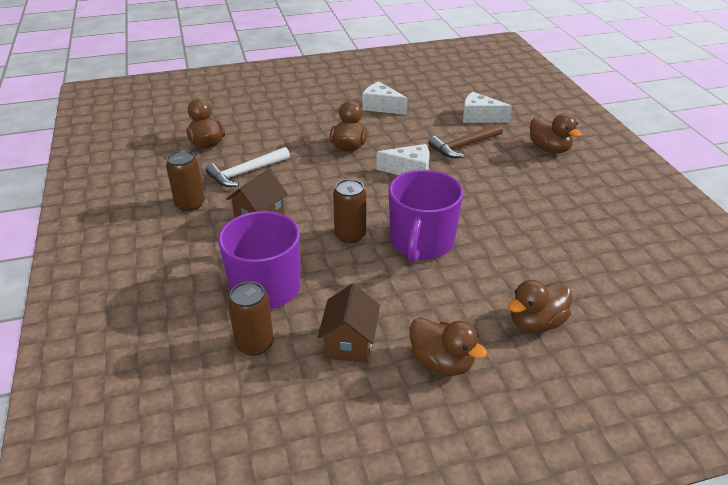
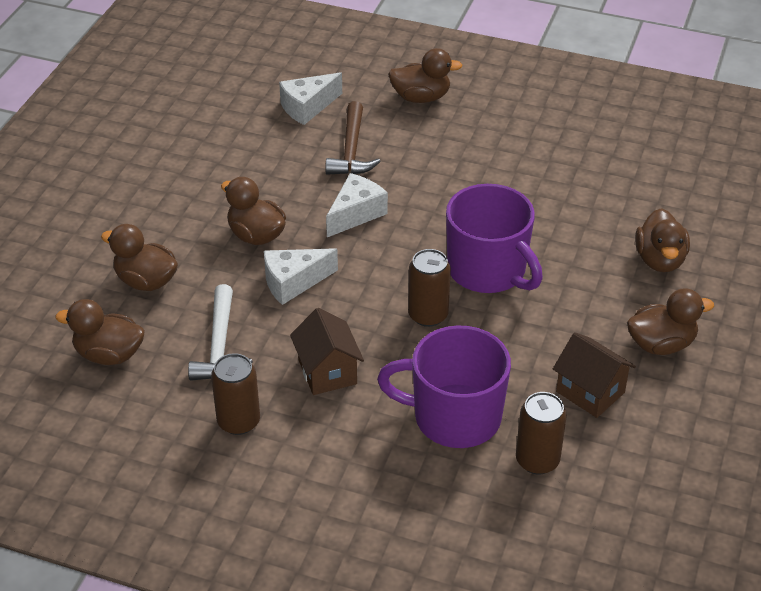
camera: 55 degrees left, 5 degrees up
(273, 130) = (146, 281): none -> brown duck
(381, 107) = (196, 166): white cheese -> white cheese (293, 282)

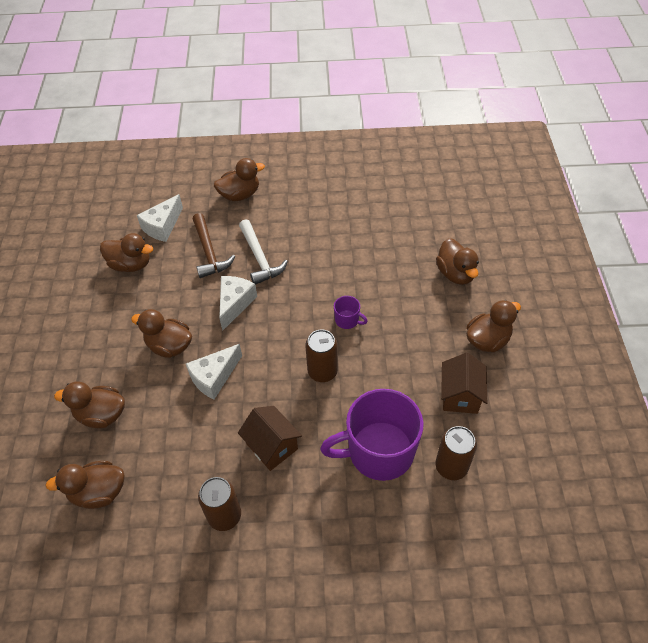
camera: 20 degrees left, 10 degrees up
(219, 346) = (182, 453): white hammer -> white hammer (260, 258)
(250, 138) = (131, 265): none -> brown duck
(488, 270) = (347, 320): purple mug -> purple mug, size x0.42
(590, 392) = (460, 396): brown house -> brown house turned 75 degrees clockwise

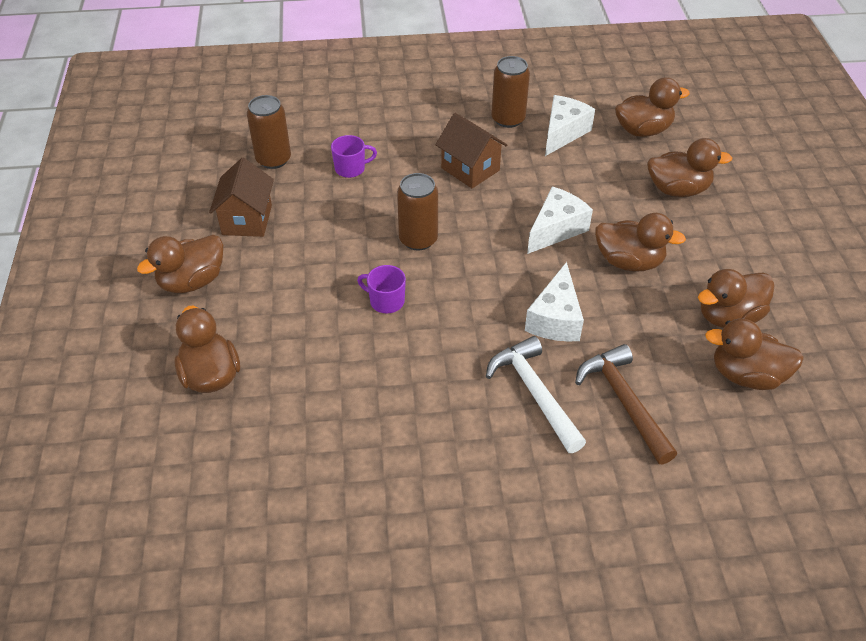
camera: 175 degrees right, 5 degrees down
(162, 226) = (729, 450): white cheese -> white cheese (563, 133)
(240, 195) = (606, 529): brown duck -> brown duck (728, 316)
(379, 452) = (351, 168): purple mug -> purple mug, size x0.42

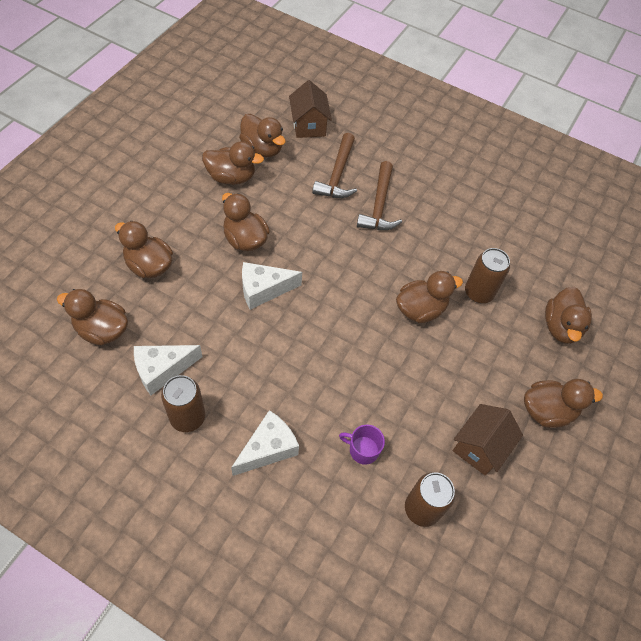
camera: 150 degrees left, 10 degrees up
(386, 301) = (420, 309): purple mug -> brown duck
(418, 239) = (363, 343): brown can -> brown can (479, 292)
(470, 169) = (270, 382): brown house -> brown house (309, 125)
(534, 392) = (379, 205): white hammer -> brown hammer
(555, 319) = (327, 235): white cheese -> white cheese (268, 449)

